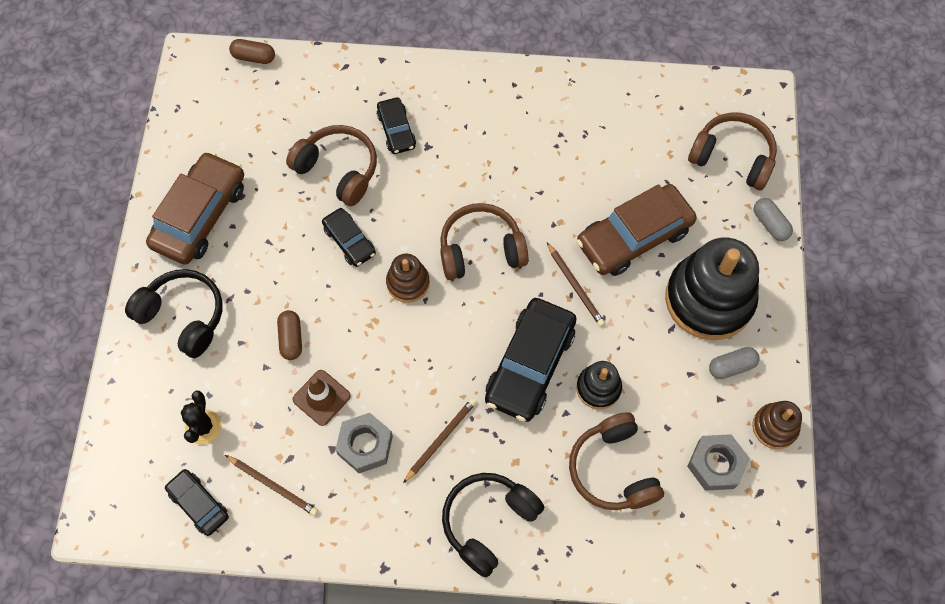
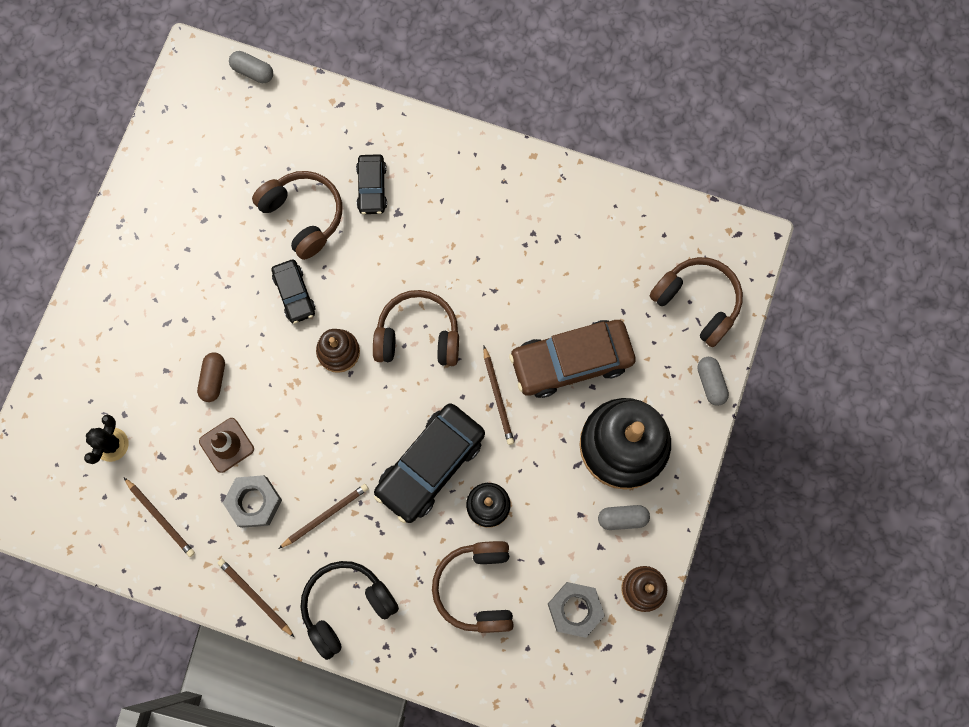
camera: 15 degrees right, 10 degrees up
(183, 316) = (119, 330): black headphones -> none
(199, 504) = (90, 517): black car -> none
(200, 215) = (159, 230): brown car -> none
(254, 57) = (253, 72): brown capsule -> grey capsule
(392, 538) = (255, 597): none -> brown pencil

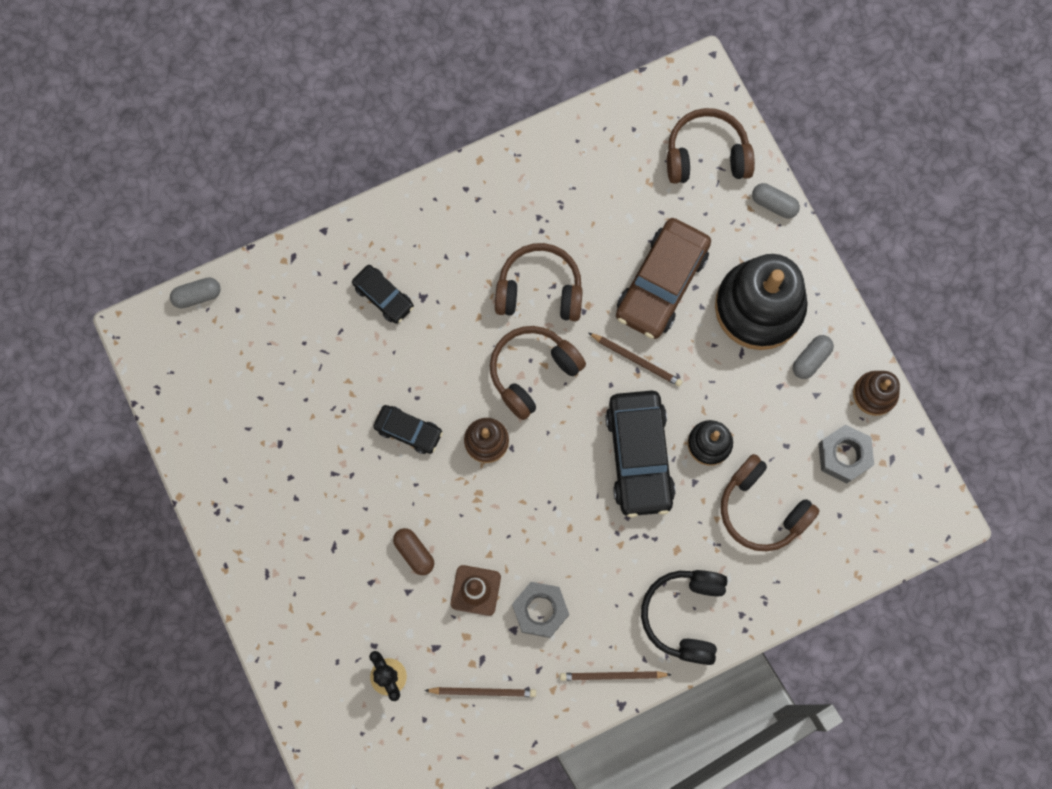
camera: 45 degrees left, 0 degrees up
(303, 216) = (354, 367): brown headphones -> brown headphones (539, 290)
(325, 515) = (602, 567): brown pencil -> none

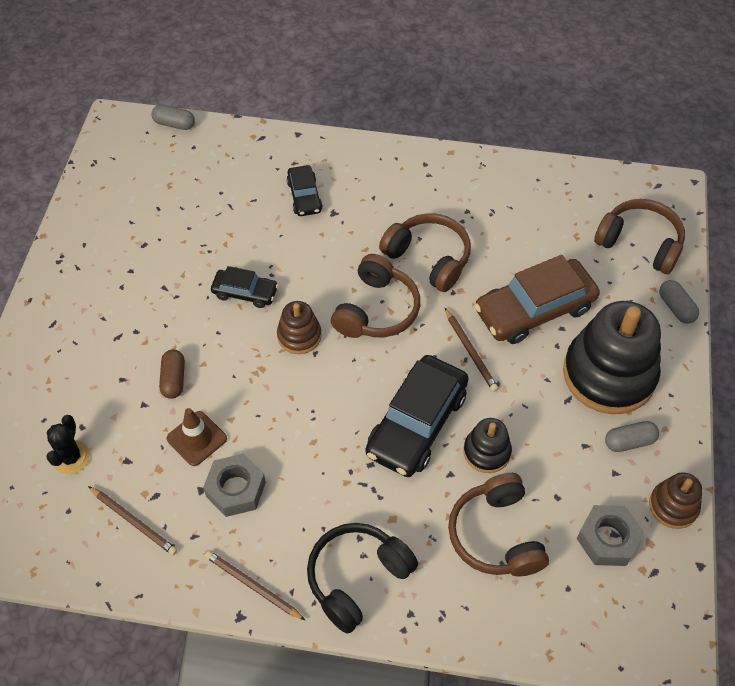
camera: 35 degrees right, 20 degrees down
(408, 431) = (245, 293): black car -> black car turned 45 degrees counterclockwise
(532, 372) = (377, 310): brown headphones -> brown headphones turned 120 degrees clockwise

